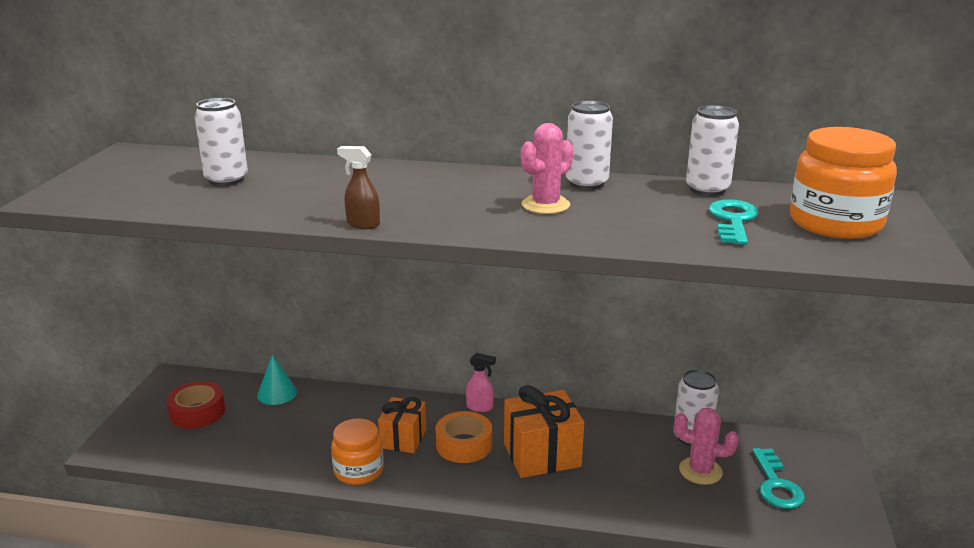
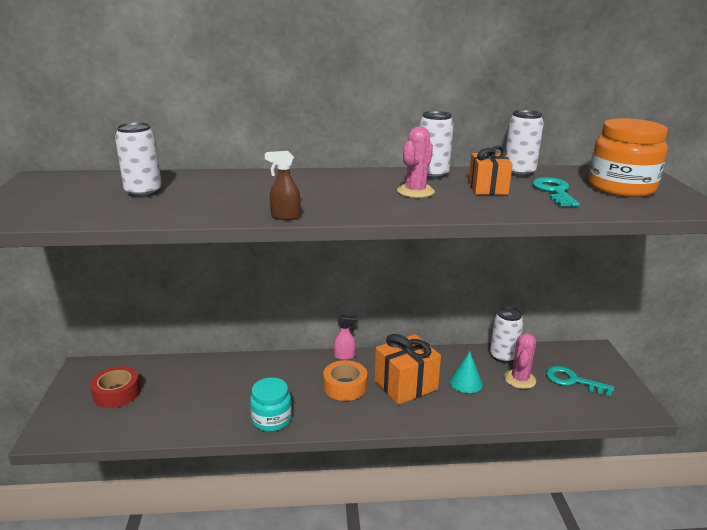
camera: 15 degrees left, 0 degrees up
(277, 393) = (179, 368): turquoise cone -> turquoise cone (466, 382)
(358, 470) = (271, 419): orange jar -> turquoise jar
(403, 438) = (296, 389): orange gift -> orange gift (487, 188)
(700, 471) = (520, 379): pink cactus -> pink cactus turned 75 degrees counterclockwise
(776, 484) = (573, 381): turquoise key -> turquoise key turned 135 degrees clockwise

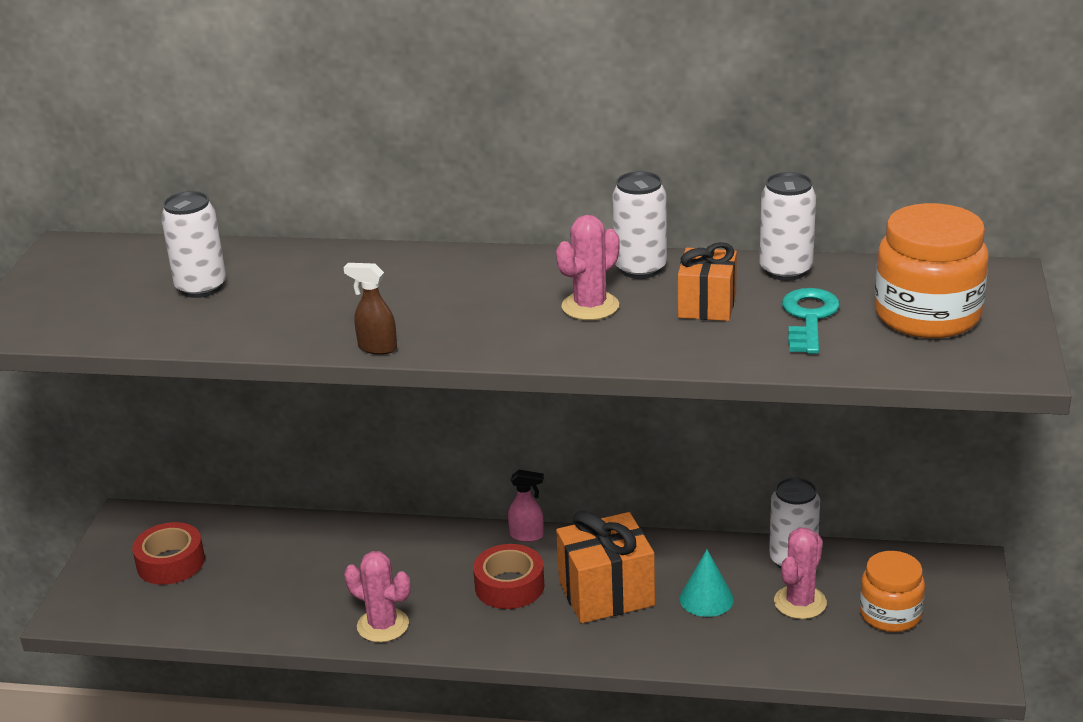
camera: 15 degrees right, 5 degrees up
(271, 419) = (383, 625): turquoise jar -> pink cactus
(345, 386) = (509, 586): orange tape -> red tape
(573, 381) = (890, 614): turquoise key -> orange jar

